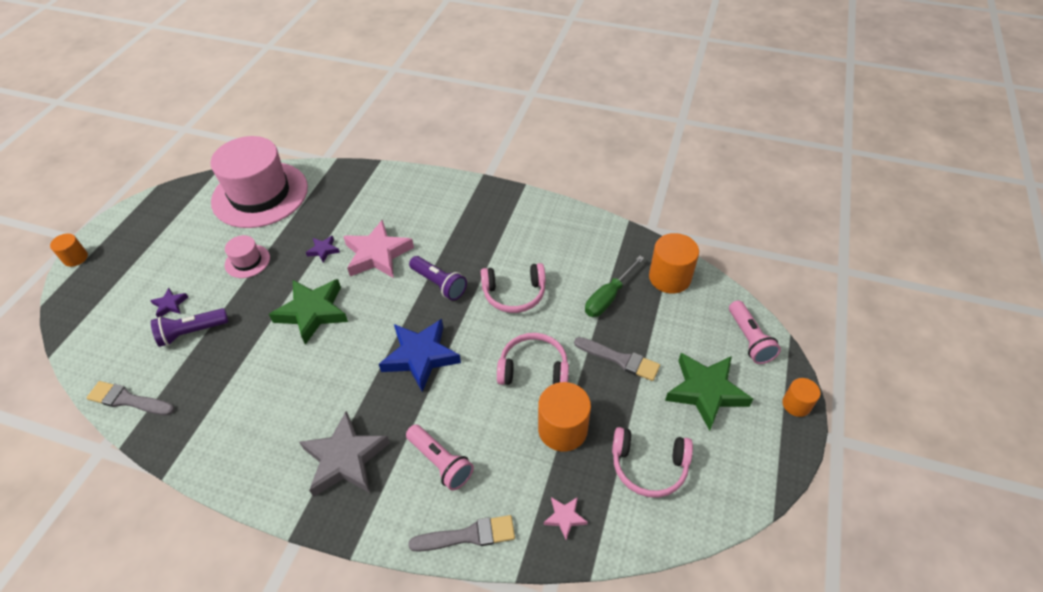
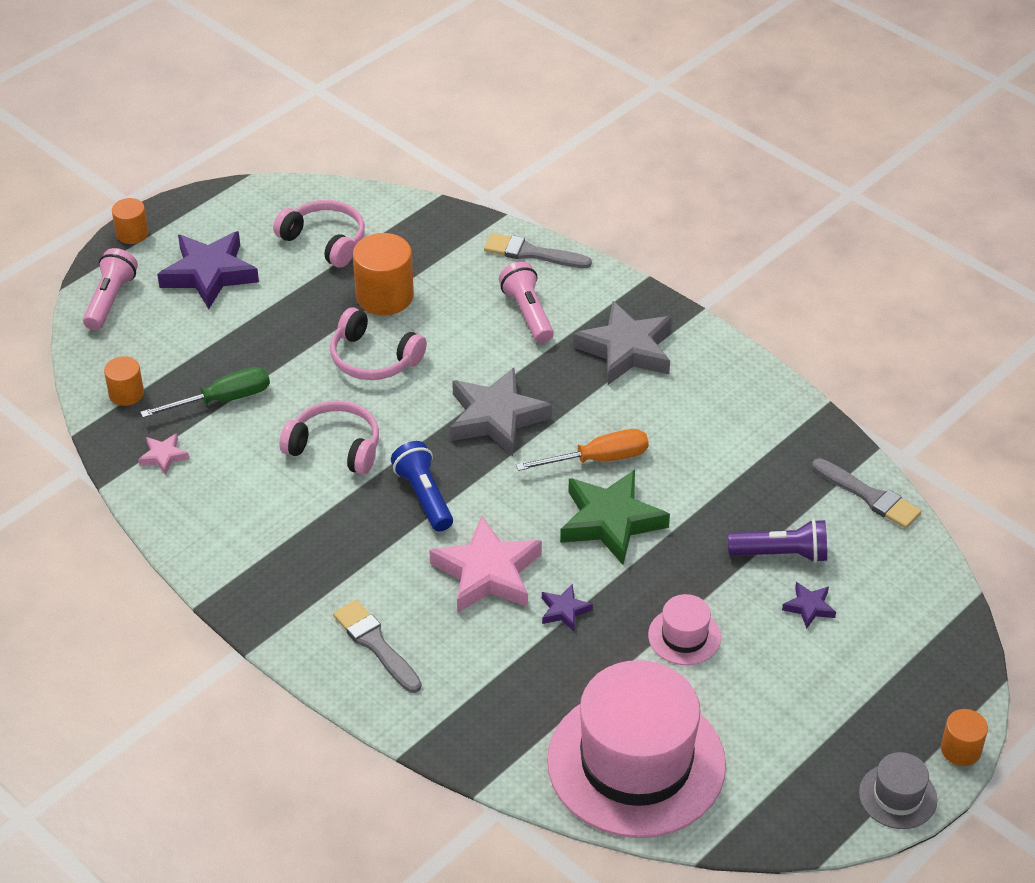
camera: 155 degrees left, 5 degrees down
(115, 225) = (897, 796): none -> grey hat
(336, 352) = (598, 459): none -> orange screwdriver
(421, 356) = (496, 417): blue star -> grey star
(439, 284) = (424, 496): purple flashlight -> blue flashlight
(565, 517) = (434, 235): pink star -> pink star (163, 456)
(620, 359) = (270, 332): grey brush -> grey brush (375, 644)
(669, 277) = (126, 394): orange cylinder -> orange cylinder, size x0.58
(705, 391) = (209, 274): green star -> purple star

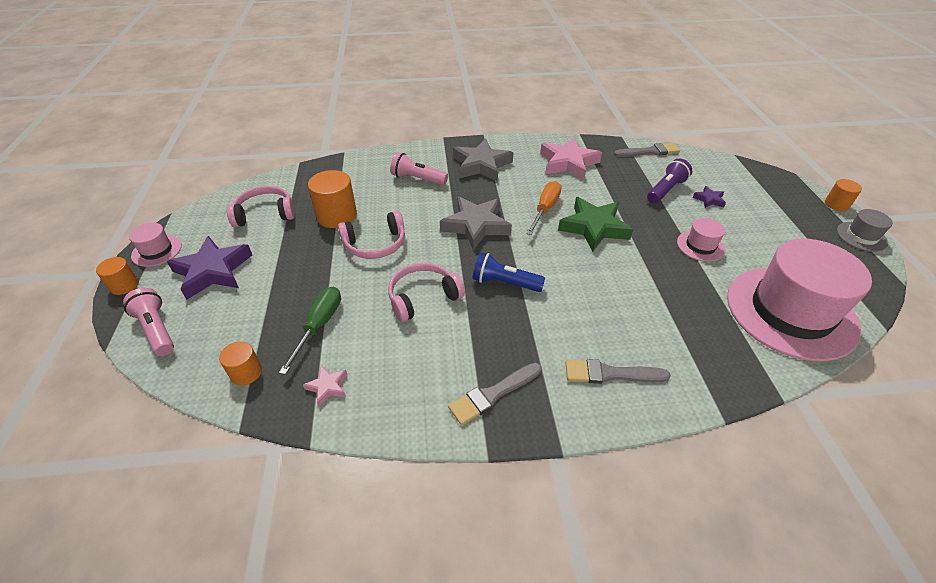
camera: 50 degrees left, 0 degrees up
(192, 213) = (157, 250): none -> pink hat
(487, 572) = (591, 290): pink star -> pink star (568, 163)
(531, 253) = (380, 158): grey brush -> grey brush (493, 394)
(564, 610) = (647, 277): purple star -> none

